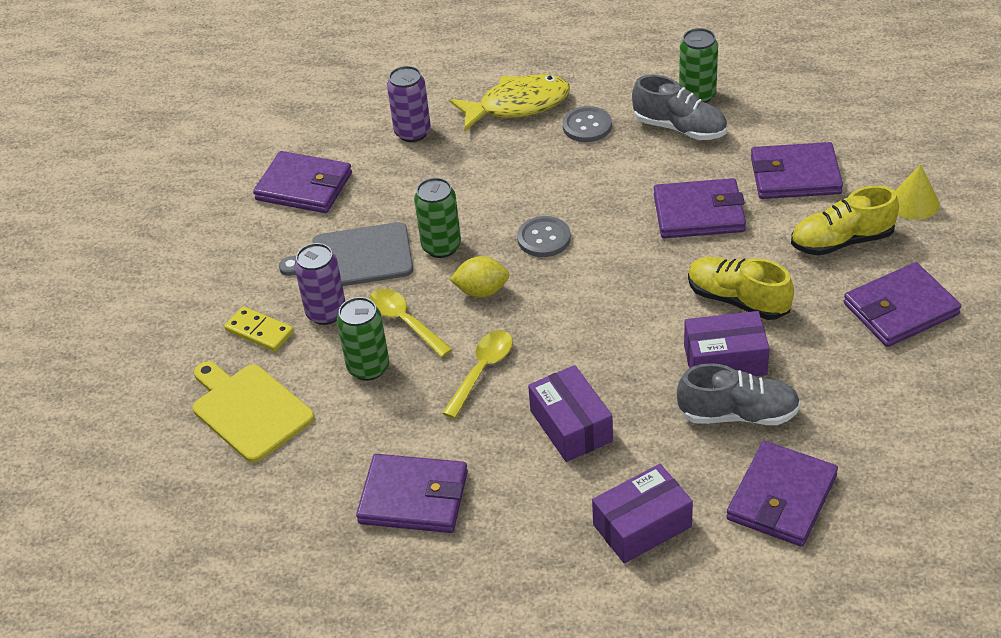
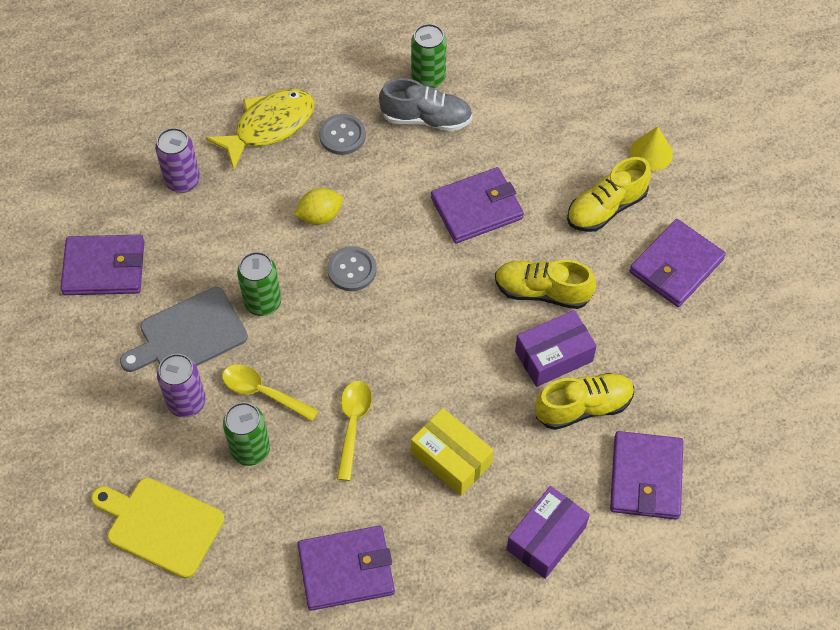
camera: 25 degrees left, 15 degrees up
(259, 331) = (133, 439): yellow domino -> none
(481, 291) = (319, 341): yellow lemon -> yellow lemon (320, 216)
(571, 426) = (451, 459): purple box -> yellow box
(738, 414) = (583, 407): grey shoe -> yellow shoe
(795, 175) = (544, 147): purple wallet -> none

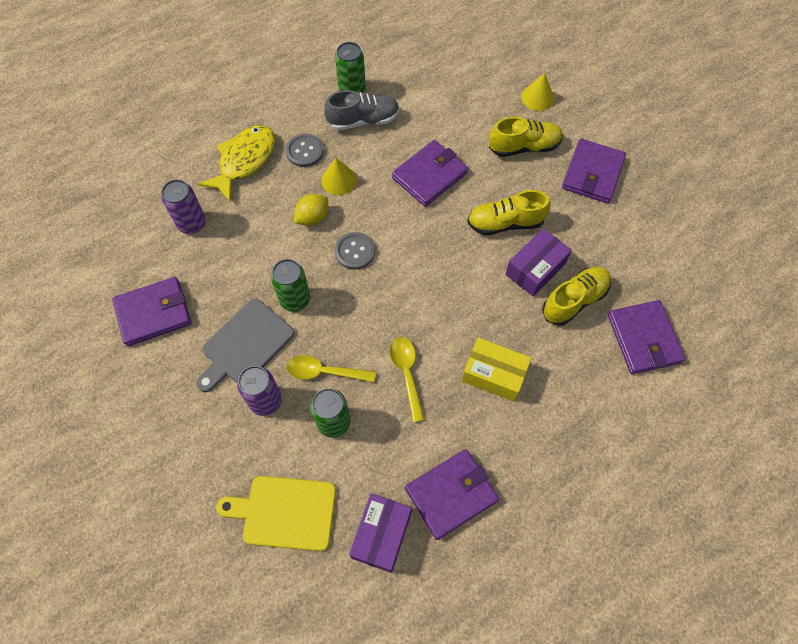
camera: 20 degrees left, 5 degrees up
(368, 181) = (339, 180): none -> yellow cone
(546, 538) = (592, 412): purple box -> purple box (381, 535)
(606, 208) = (524, 147): yellow shoe -> yellow shoe turned 135 degrees counterclockwise

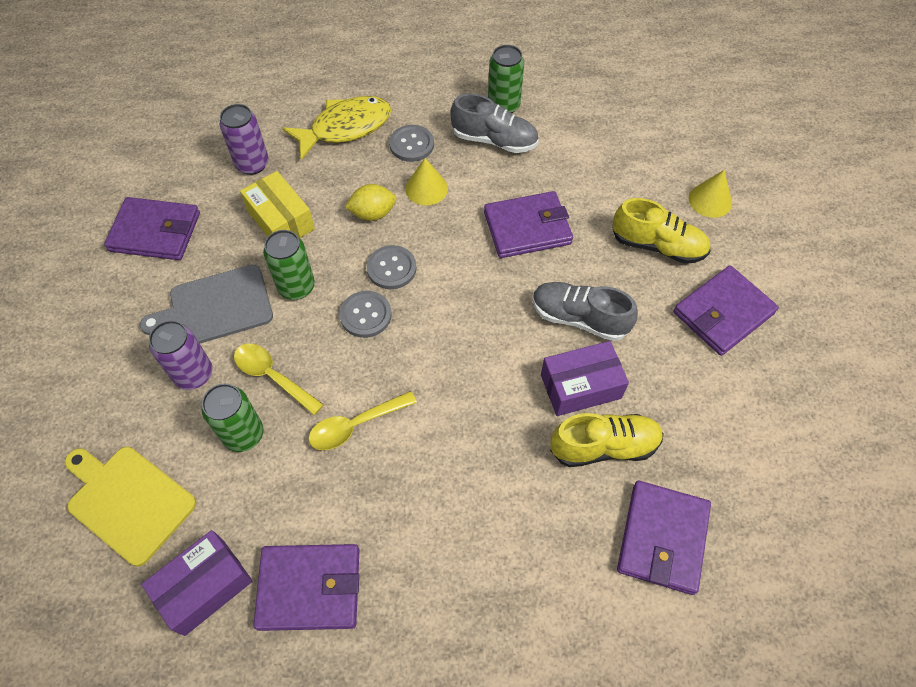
camera: 30 degrees right, 5 degrees down
(360, 294) = (366, 315): none -> grey button
(406, 373) = (355, 425): yellow spoon -> yellow spoon turned 135 degrees counterclockwise
(494, 374) = (451, 480): yellow box -> yellow box (281, 220)
(505, 223) = (579, 318): yellow shoe -> grey shoe

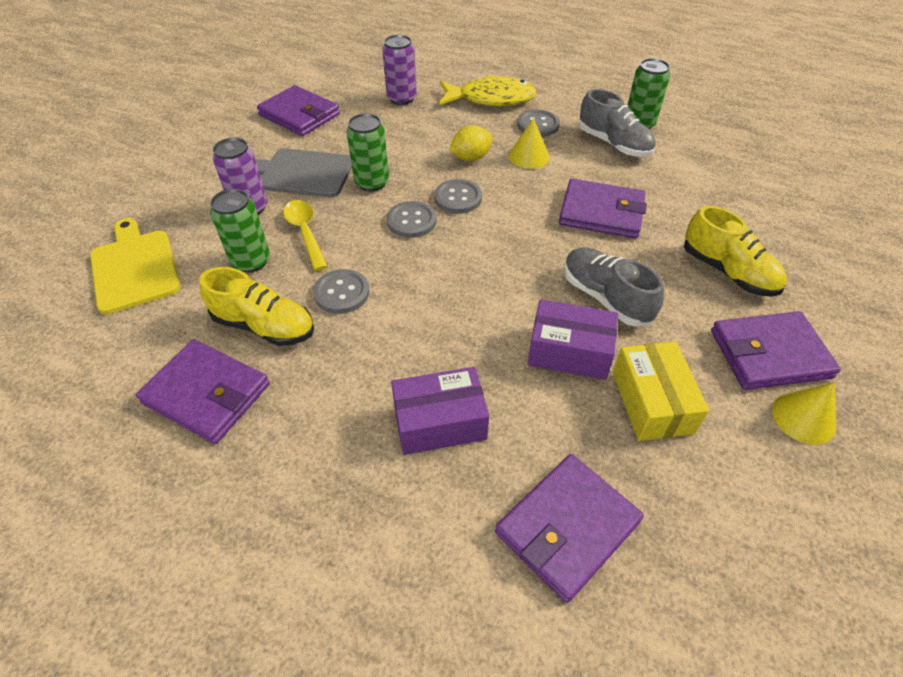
camera: 30 degrees right, 10 degrees down
(204, 586) = (133, 351): purple box -> purple box (440, 422)
(281, 220) = (395, 138): yellow box -> yellow box (651, 402)
(355, 425) = (341, 293): yellow spoon -> grey button
(373, 213) = (471, 157): yellow lemon -> yellow lemon turned 45 degrees counterclockwise
(604, 446) = (558, 412): yellow shoe -> yellow shoe (264, 326)
(710, 200) = (811, 256): yellow cone -> yellow cone (803, 418)

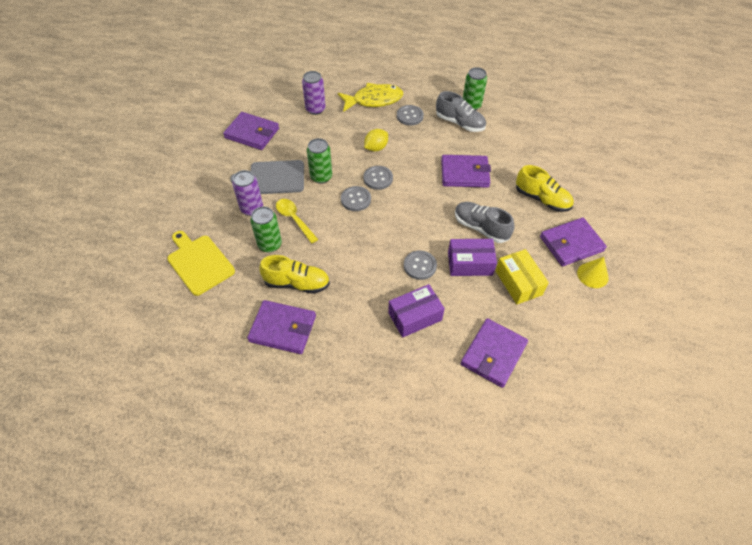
camera: 15 degrees left, 5 degrees up
(341, 293) = (333, 254): grey button -> grey button (420, 266)
(529, 156) = (411, 141): yellow cone -> none

